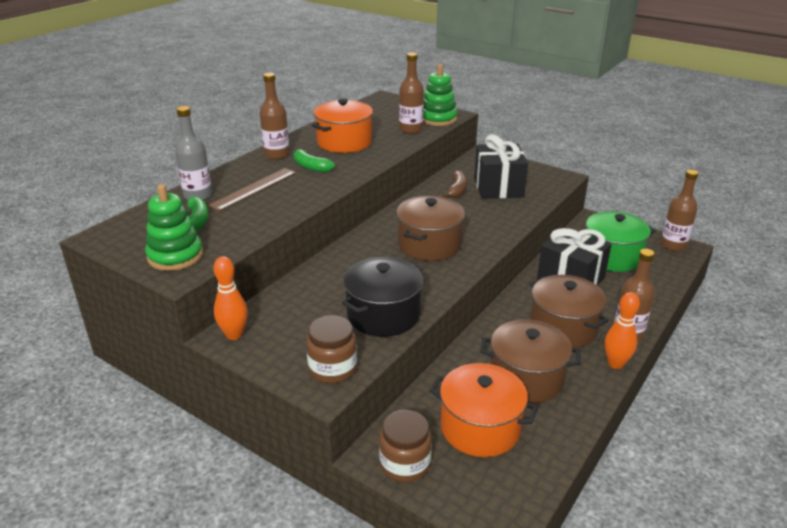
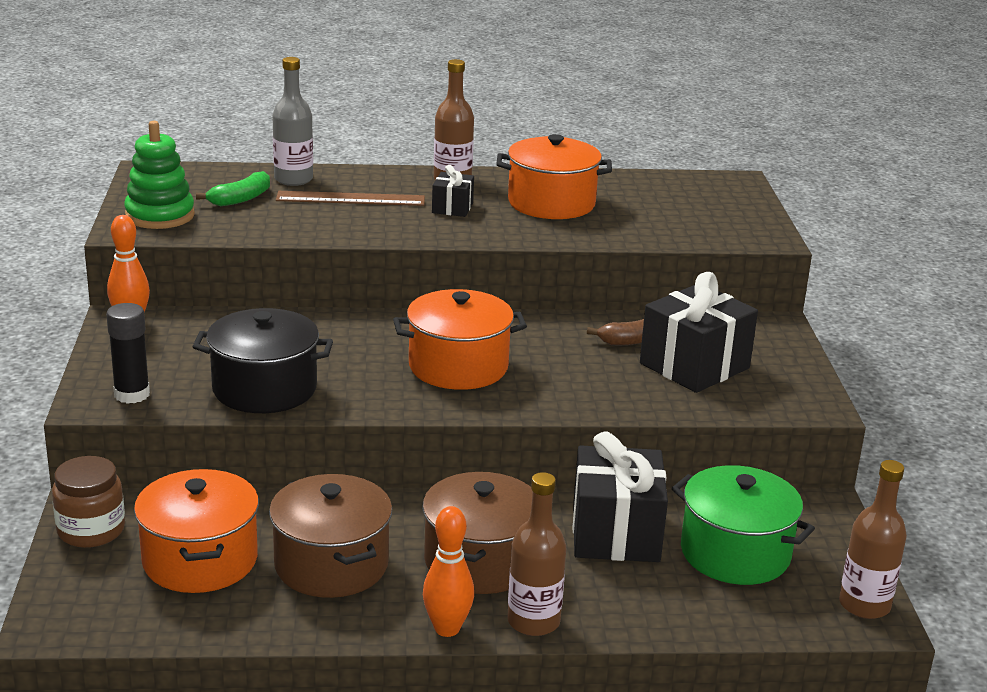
camera: 50 degrees right, 5 degrees down
(311, 167) = (452, 208): green banana -> black gift
(333, 368) = (132, 394): brown jar -> black glue stick
(411, 130) = (664, 228): brown bottle -> none
(429, 245) = (458, 366): brown pot -> orange pot
(438, 119) = (734, 234): green stacking toy -> none

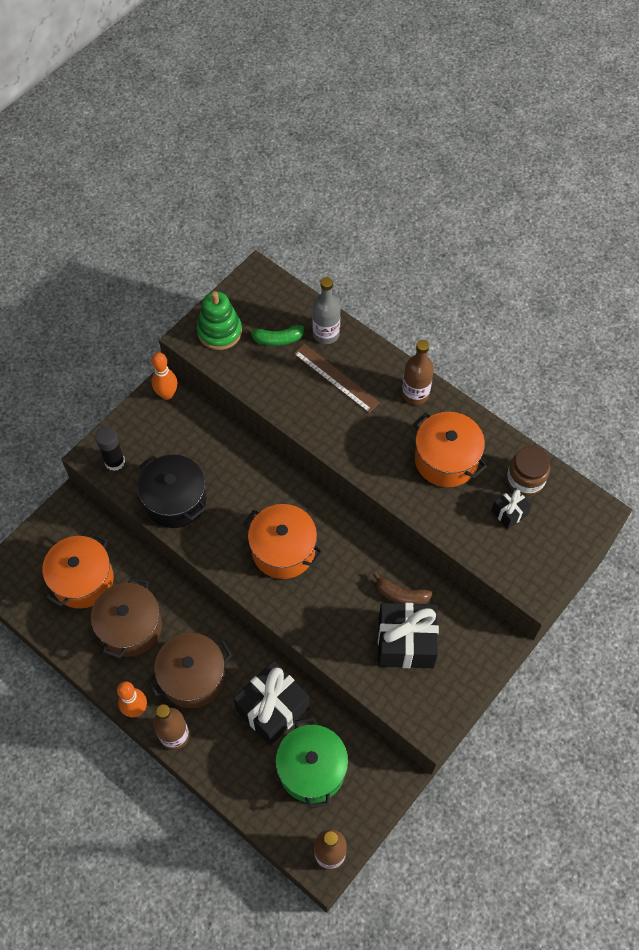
camera: 45 degrees right, 35 degrees up
(91, 530) = (59, 524): brown jar -> brown jar (525, 480)
(452, 208) = (382, 426): black gift -> black gift (509, 512)

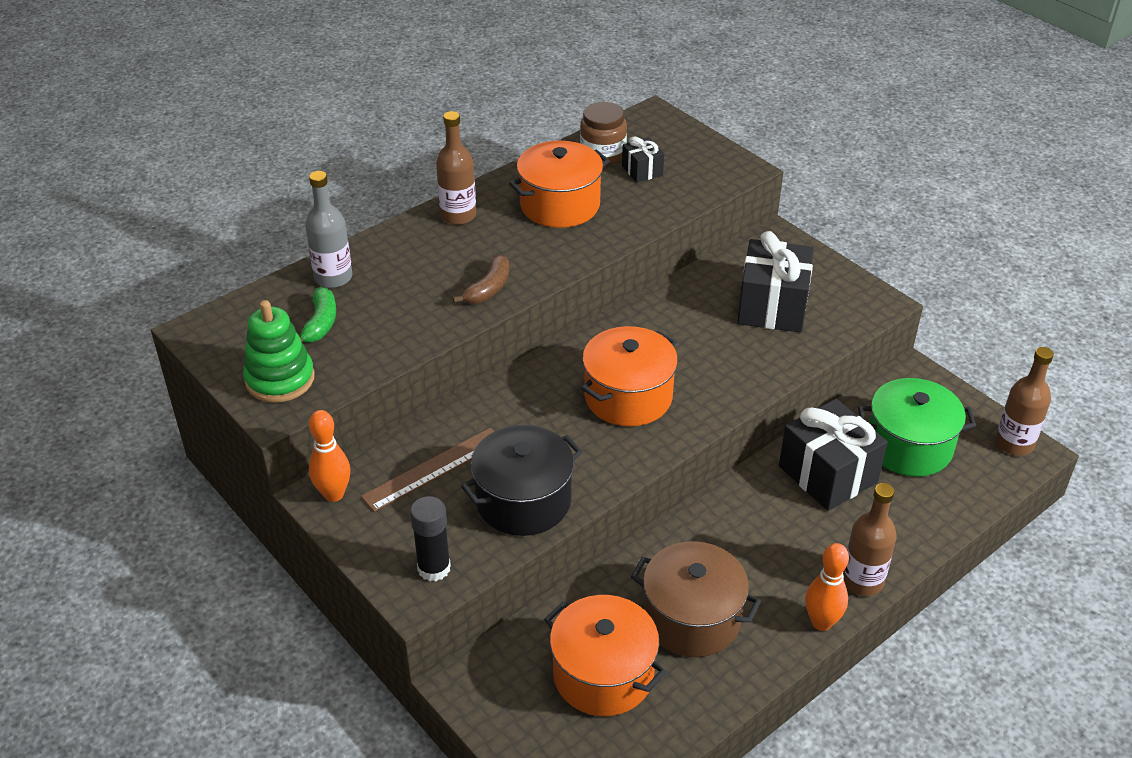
camera: 80 degrees left, 20 degrees down
(193, 677) = (777, 552): brown pot -> none
(336, 378) = (407, 277): brown ruler -> brown ruler (433, 469)
(401, 595) = (709, 302): brown banana -> brown banana (489, 288)

